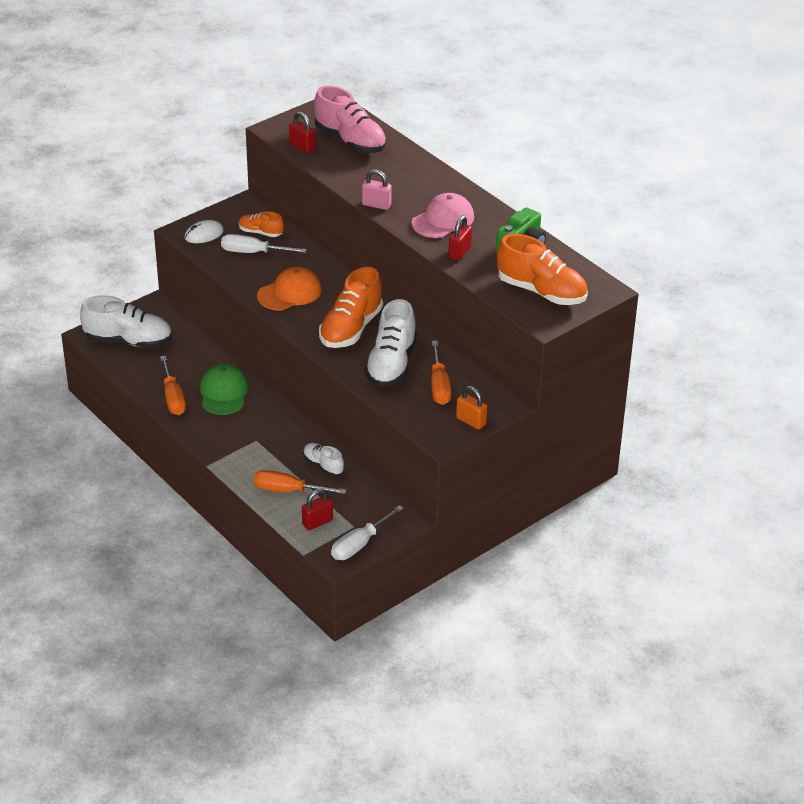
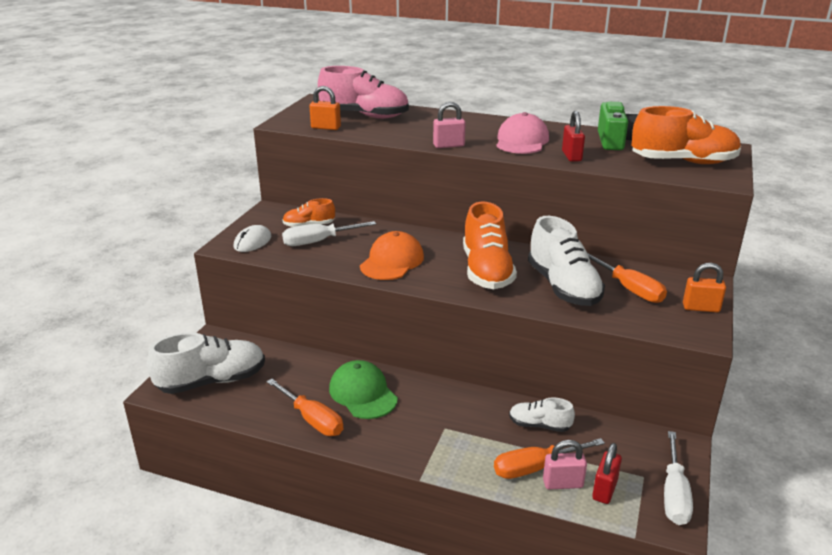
camera: 30 degrees left, 10 degrees down
(294, 507) = (562, 483): none -> pink padlock
(302, 147) = (326, 127): red padlock -> orange padlock

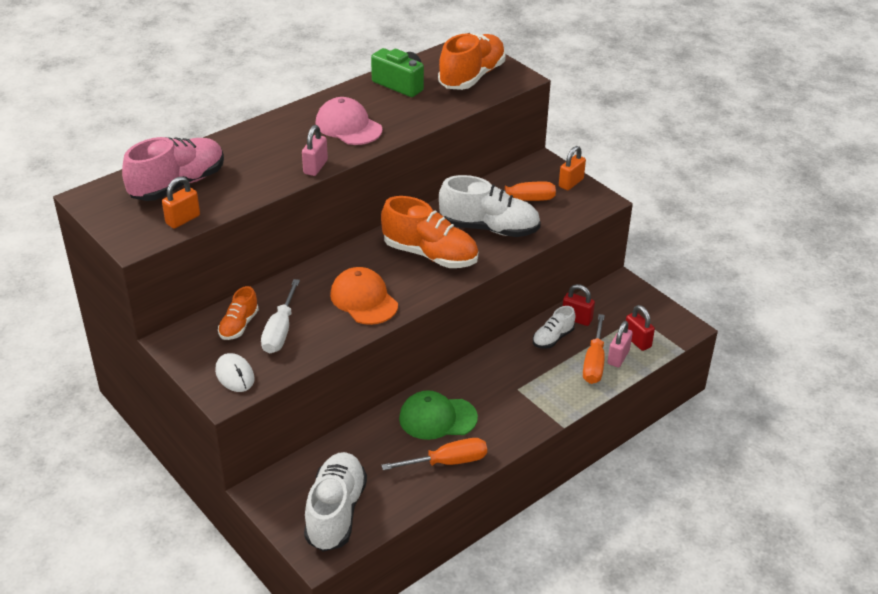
camera: 60 degrees left, 10 degrees up
(571, 156) = (407, 118): red padlock -> red padlock (576, 319)
(674, 494) = (661, 313): white screwdriver -> none

